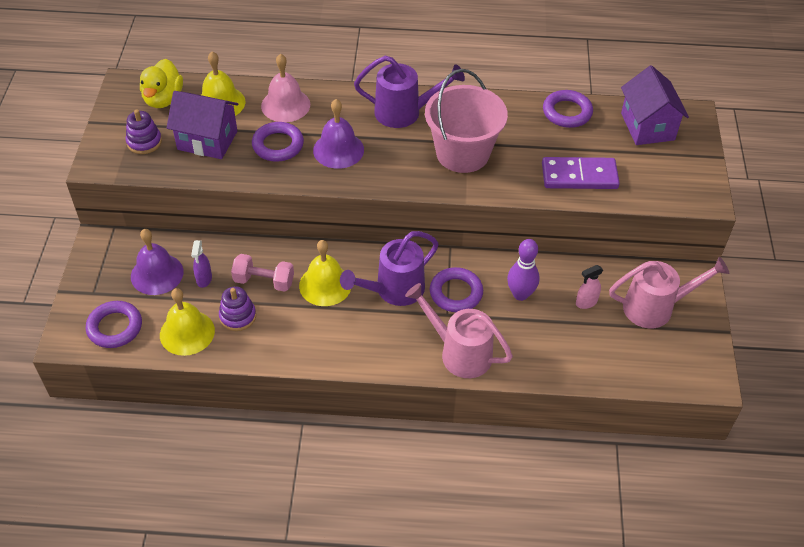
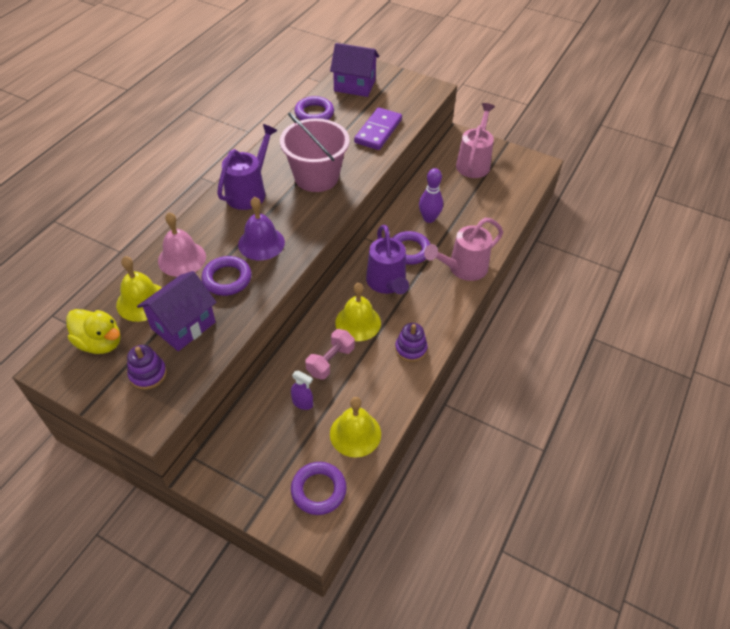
camera: 65 degrees left, 0 degrees up
(157, 274) = (275, 438): purple bell -> none
(238, 316) = (358, 391): purple stacking toy -> purple stacking toy (411, 349)
(586, 302) = (453, 191): pink spray bottle -> none

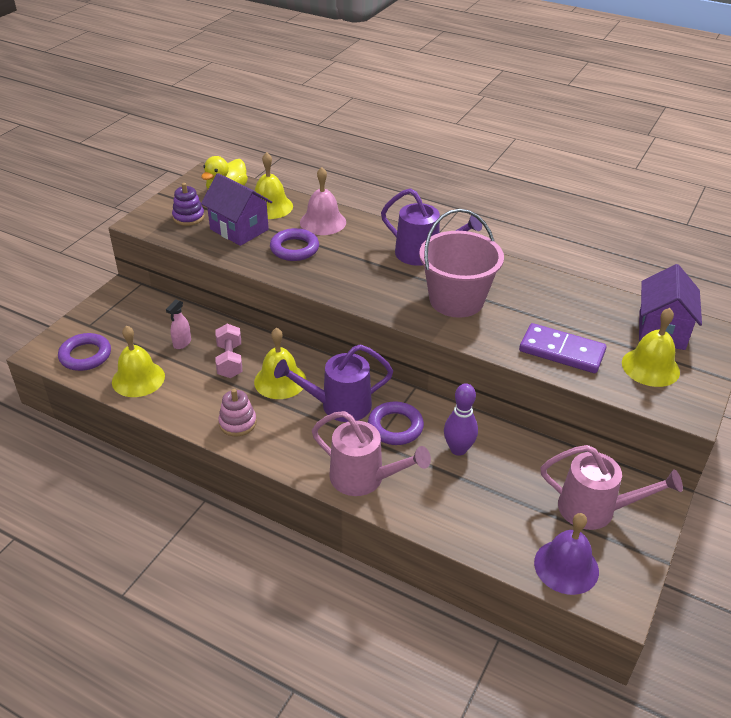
camera: 90 degrees right, 10 degrees down
(261, 243) = (344, 266): purple bell -> purple bell (566, 566)
(303, 403) = (182, 343): purple spray bottle -> pink spray bottle
(314, 113) = (582, 296): purple ring -> none
(330, 361) = (230, 361): pink dumbbell -> pink dumbbell turned 45 degrees clockwise
(393, 96) = (650, 367): none -> yellow bell
(411, 349) = (237, 423): purple stacking toy -> pink stacking toy
(462, 269) = (364, 479): pink watering can -> pink watering can turned 150 degrees clockwise

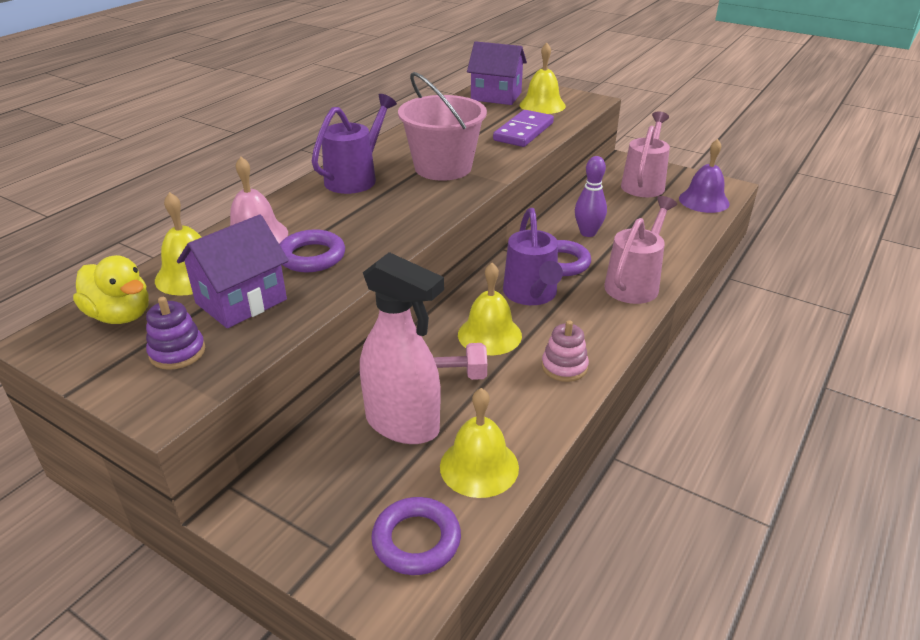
camera: 85 degrees left, 5 degrees down
(182, 343) = (403, 424): pink spray bottle -> pink spray bottle, size x2.44

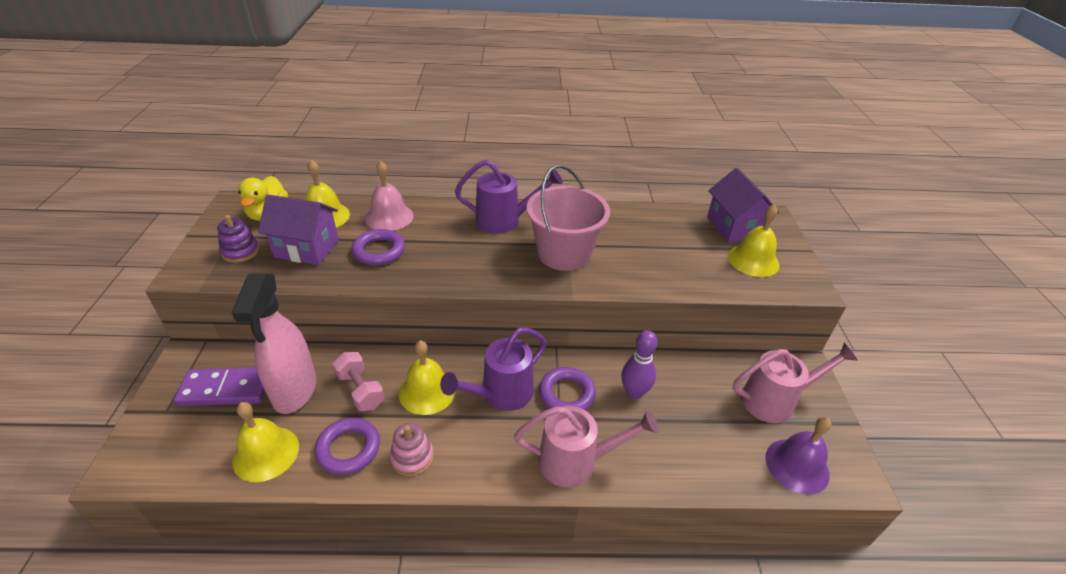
camera: 55 degrees right, 5 degrees up
(416, 540) = (181, 451): purple ring -> purple ring (348, 449)
(523, 132) = (681, 270): purple domino -> purple domino (225, 389)

